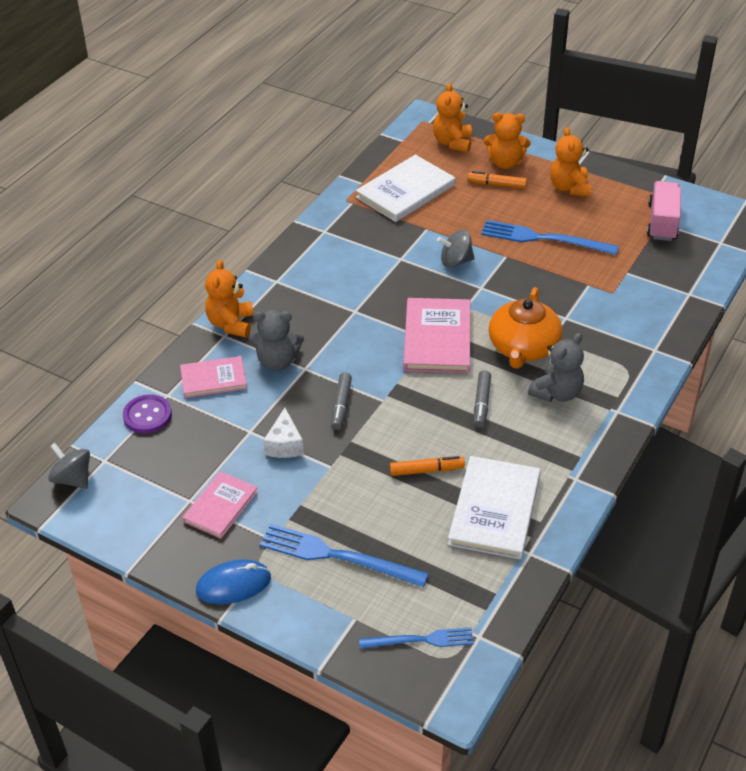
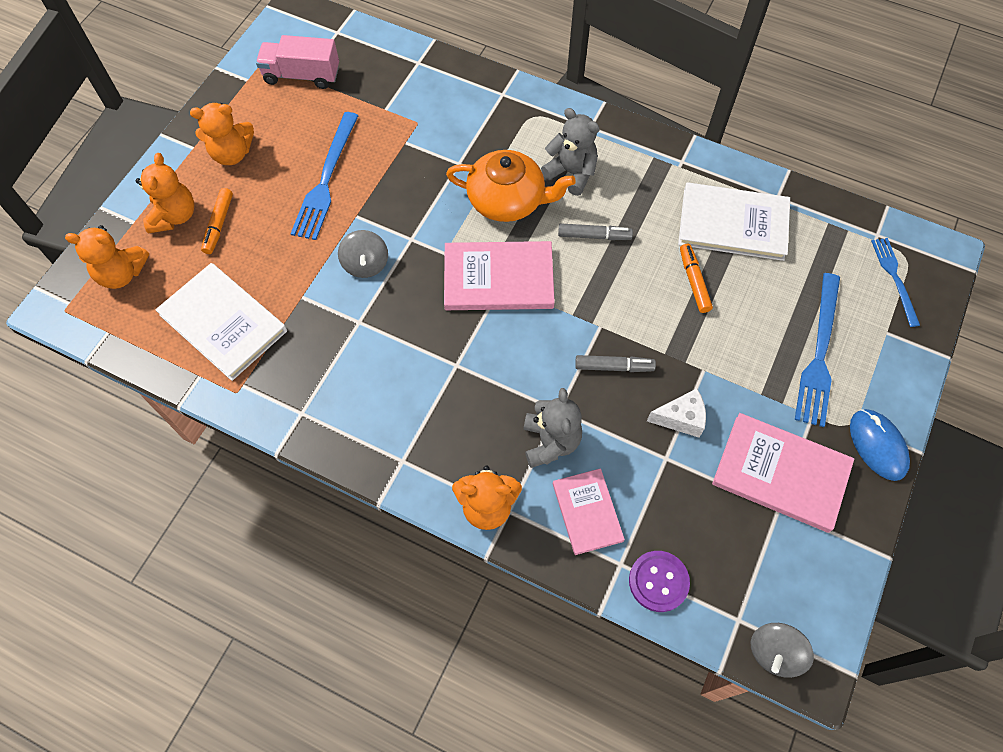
camera: 95 degrees left, 20 degrees up
(220, 506) = (781, 473): pink book -> pink book, size x1.60

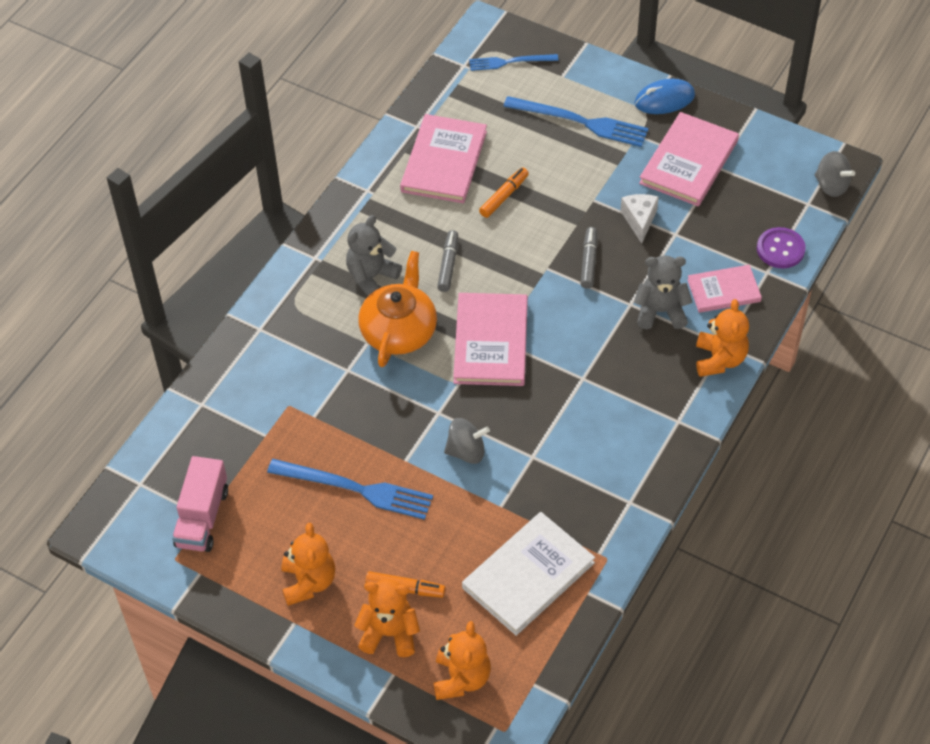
camera: 85 degrees left, 10 degrees down
(694, 281) = (504, 196): orange marker -> orange marker turned 135 degrees clockwise
(733, 224) = (444, 161): white book -> pink book

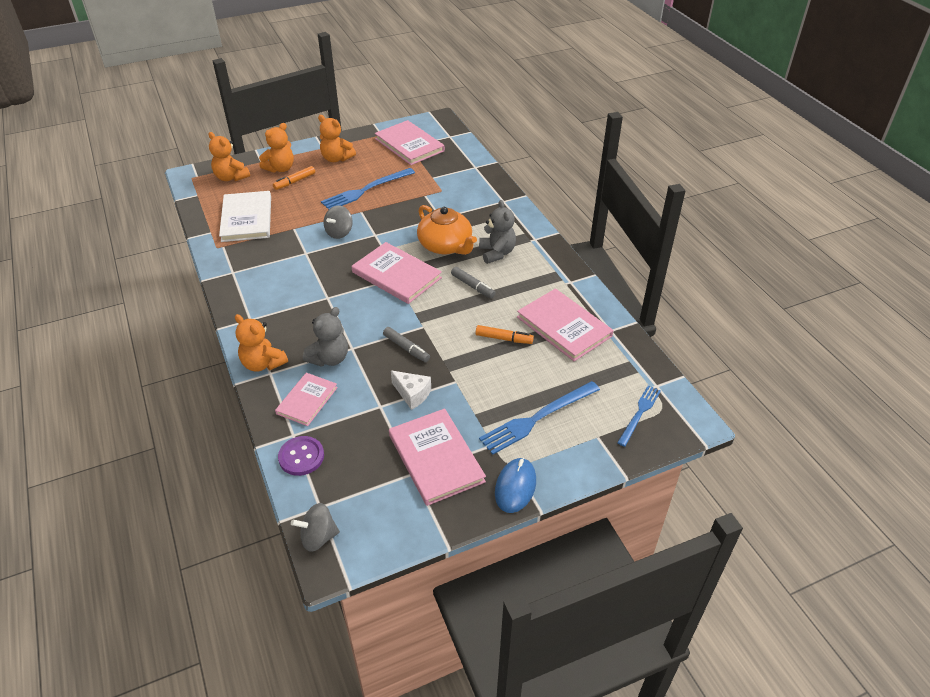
camera: 125 degrees right, 10 degrees down
(202, 517) = (409, 145): pink truck -> pink book
(504, 196) = (504, 338): orange marker -> orange marker turned 60 degrees counterclockwise

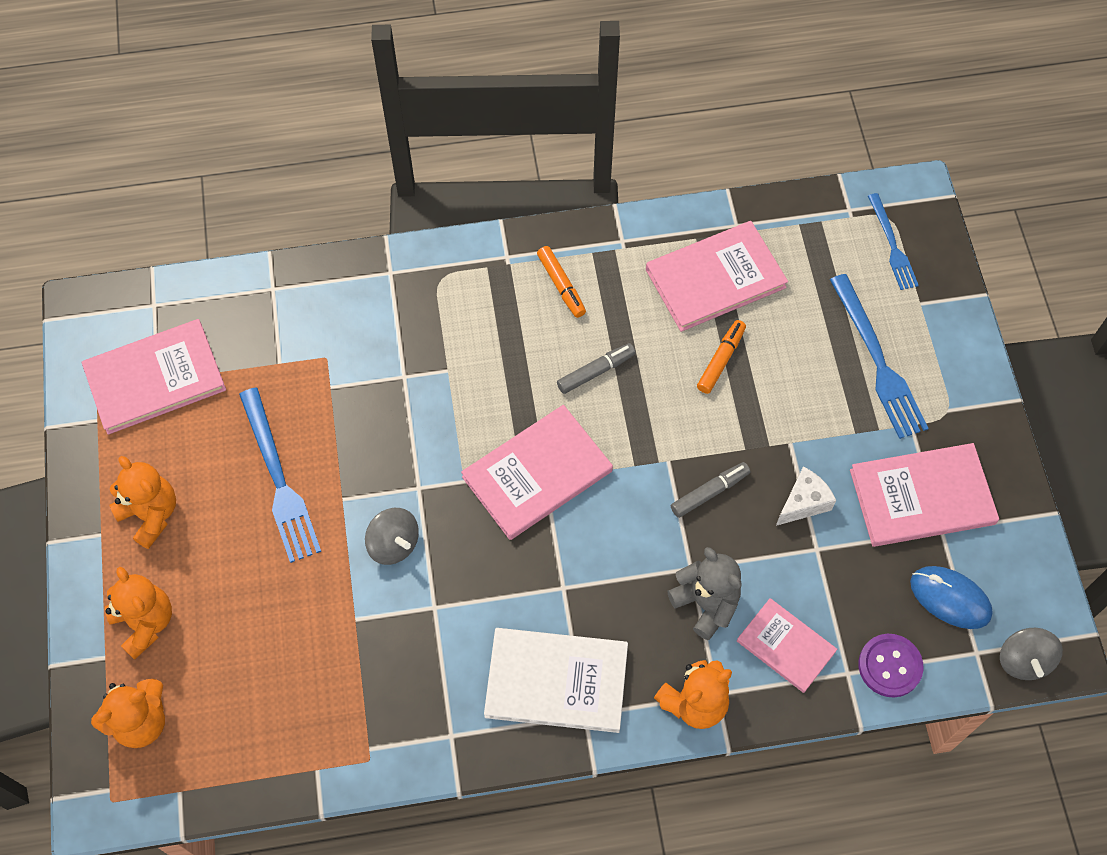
camera: 75 degrees left, 20 degrees up
(246, 218) = (296, 700): white book -> white book (556, 681)
(294, 181) = (203, 601): orange marker -> orange marker (561, 285)
(336, 158) = (151, 514): orange teddy bear -> orange teddy bear turned 90 degrees counterclockwise
(446, 246) = (484, 386): orange teapot -> none
(497, 253) = (525, 318): grey teddy bear -> none
(515, 487) = (982, 417): blue mouse -> blue mouse (950, 598)
(639, 413) = (892, 245): blue fork -> blue fork turned 150 degrees counterclockwise

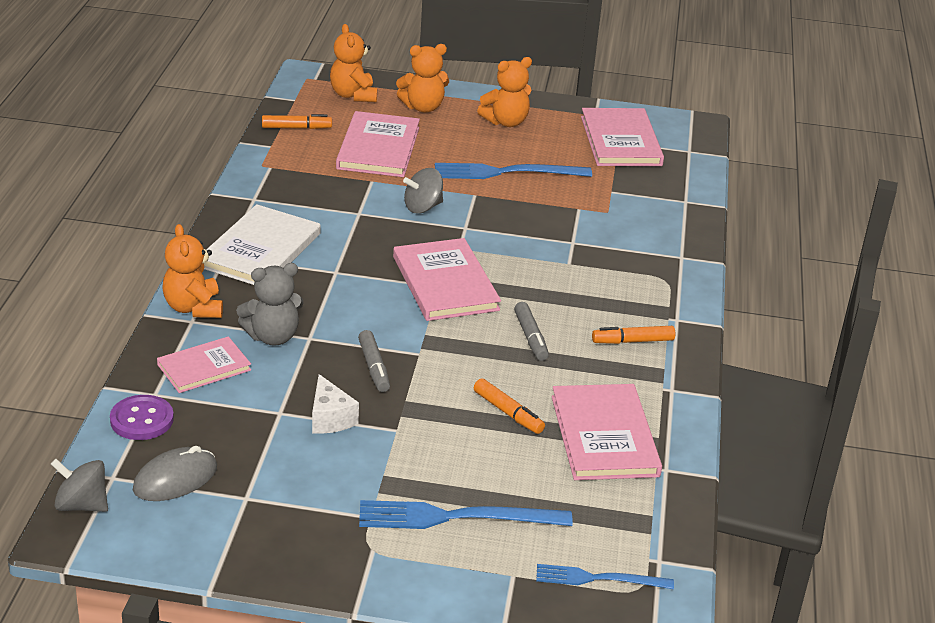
camera: 105 degrees right, 30 degrees down
(257, 757) = (296, 128): none -> orange marker
(921, 497) = (288, 496): pink book -> pink book (378, 148)
(950, 598) = (175, 479): blue mouse -> grey mouse

